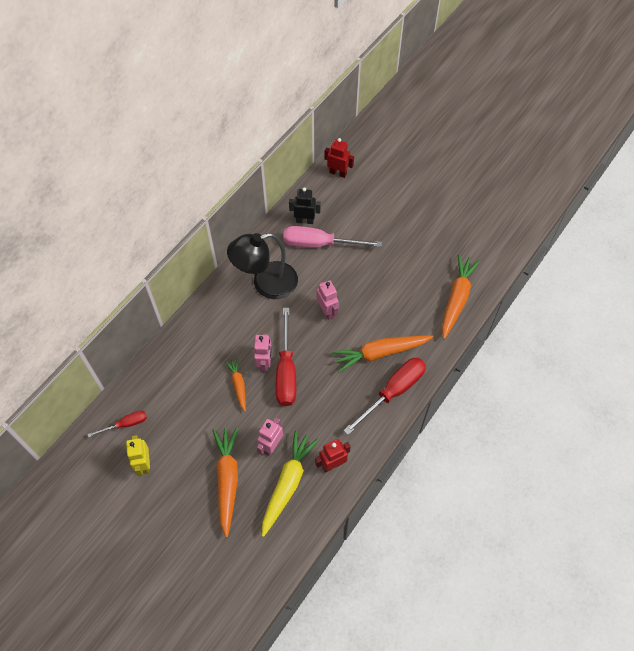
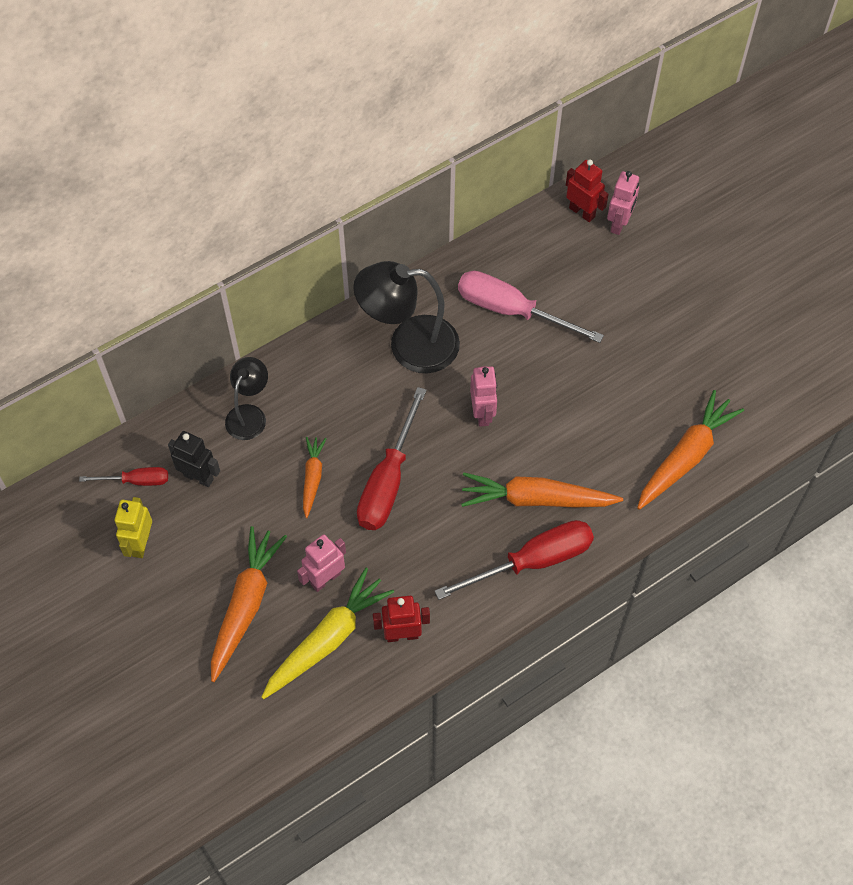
camera: 20 degrees right, 0 degrees up
(183, 358) = (249, 414): none -> black lamp
(264, 363) = (362, 459): pink robot -> pink robot (619, 224)
(305, 220) = (503, 269): black robot -> black robot (199, 477)

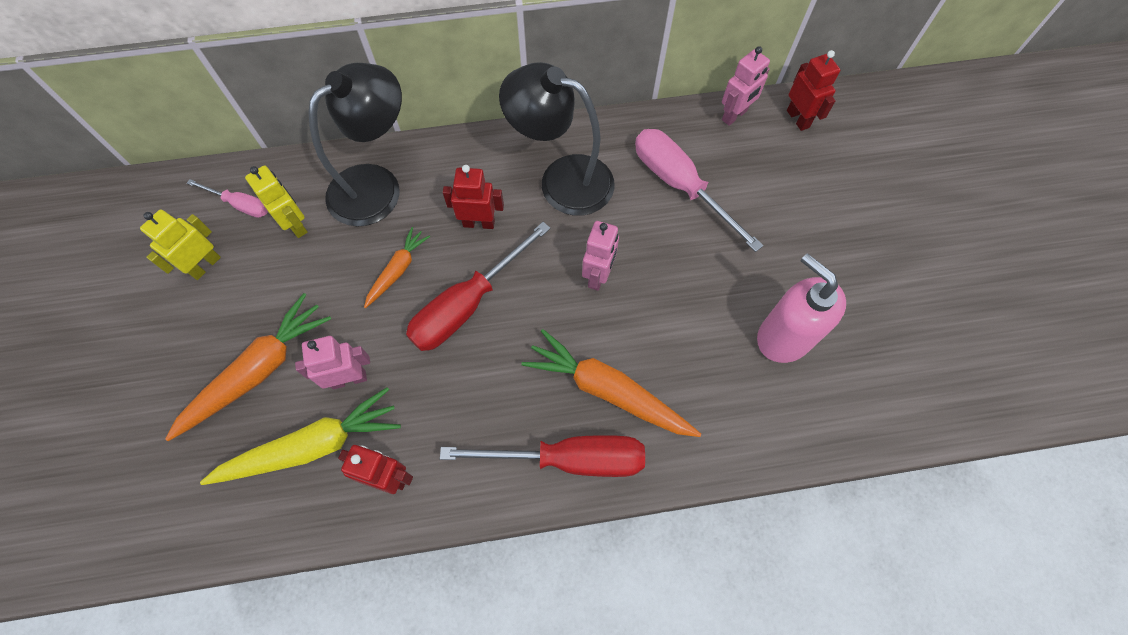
camera: 25 degrees right, 5 degrees up
(136, 481) = (240, 205): red screwdriver -> pink screwdriver
(199, 477) = (296, 224): black robot -> yellow robot
(249, 414) = (377, 185): black lamp -> black lamp, size x1.73
(358, 411) = (479, 223): none -> red robot
(619, 224) = (831, 143): pink robot -> pink robot (734, 115)
(651, 402) = (783, 337): none -> pink soap dispenser
(686, 456) = (796, 414): orange carrot -> none

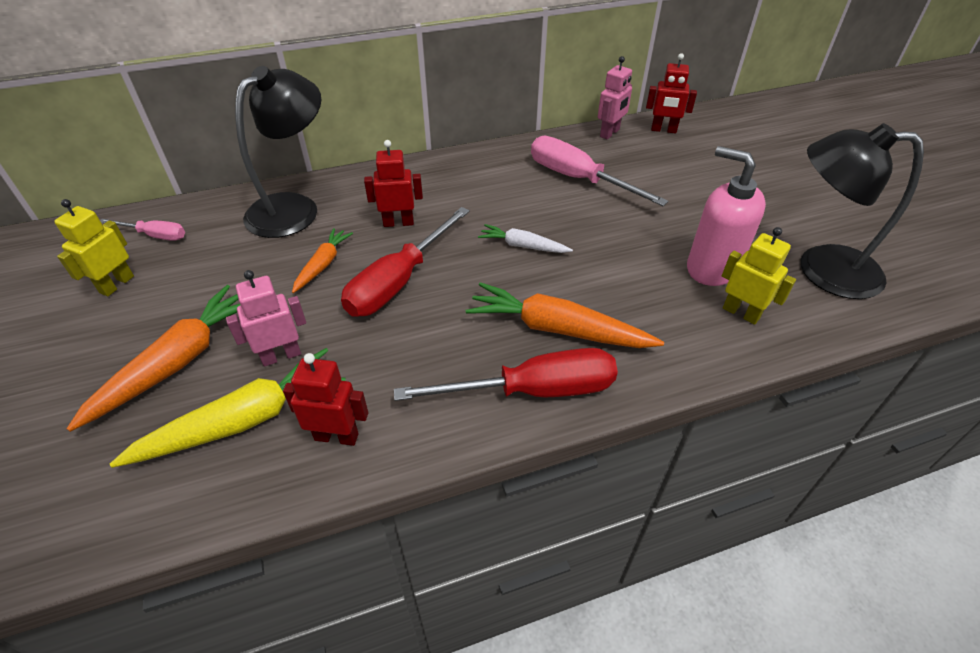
camera: 10 degrees left, 20 degrees down
(296, 224) = (214, 243): yellow robot -> yellow robot (741, 313)
(562, 179) = (470, 186): black lamp -> black lamp (822, 269)
(598, 276) = (522, 246): pink robot -> white carrot
(798, 119) = (663, 130): red robot -> red robot turned 135 degrees clockwise

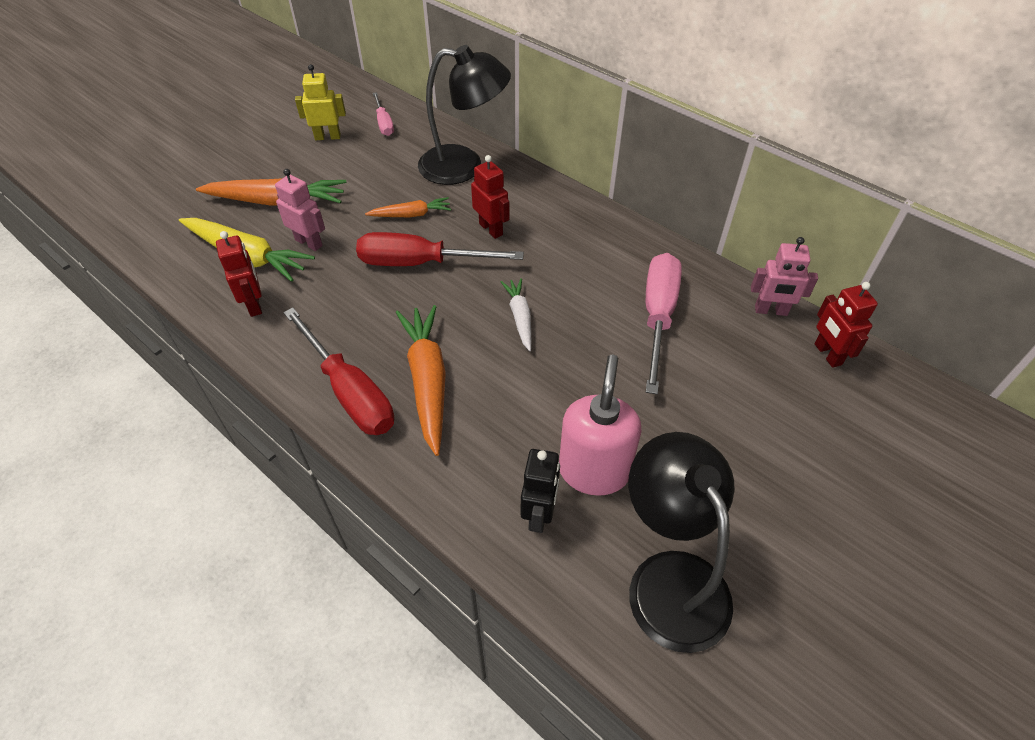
camera: 60 degrees right, 5 degrees up
(741, 313) = (539, 514): yellow robot -> black robot

